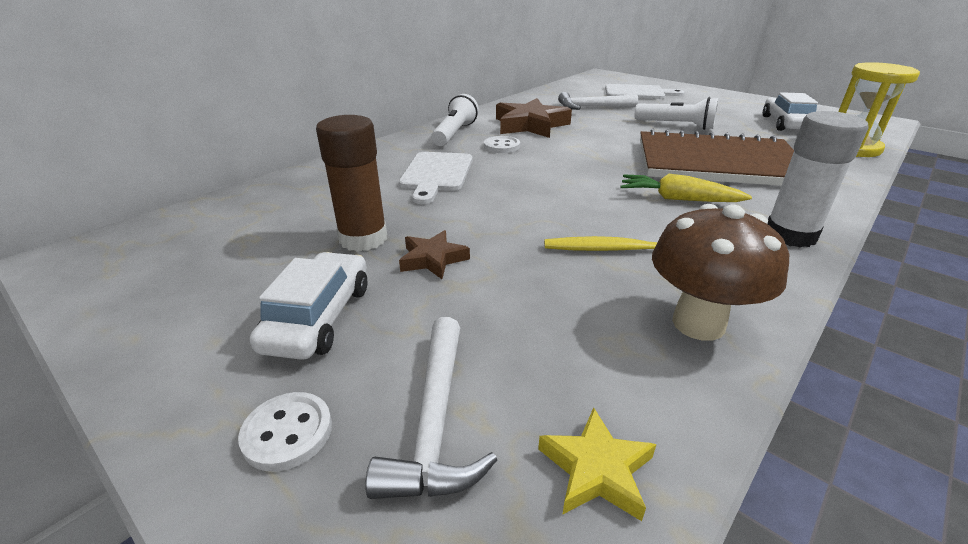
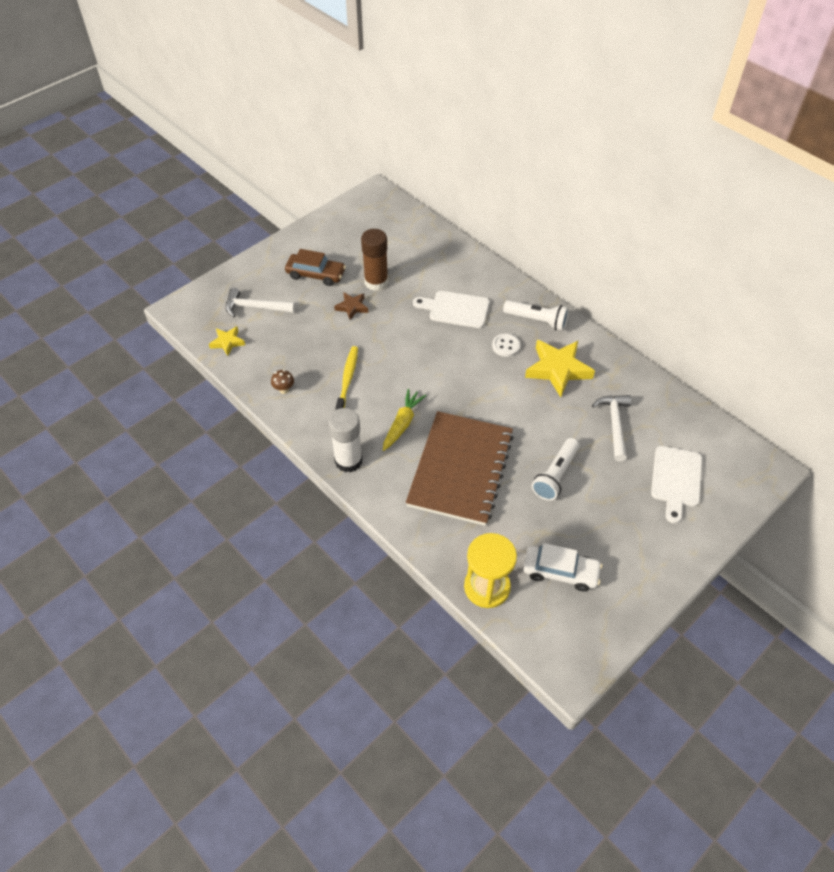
camera: 95 degrees right, 20 degrees up
(287, 433) = (260, 275): white button -> none
(319, 317) = (316, 274): white car -> brown car
(530, 125) = (558, 370): brown star -> yellow star
(698, 323) = (284, 390): brown mushroom -> brown mushroom, size x0.46

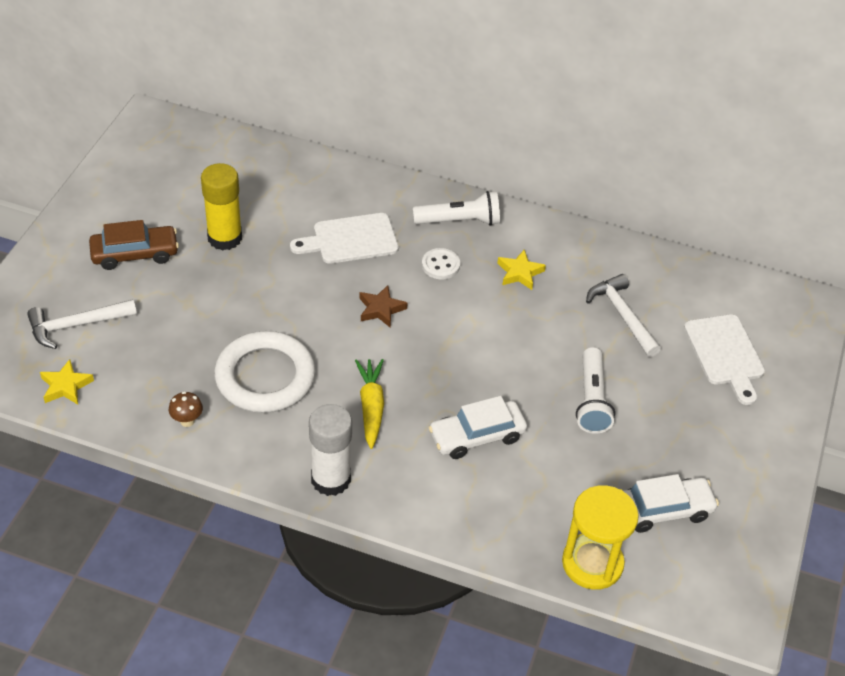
camera: 30 degrees left, 5 degrees down
(347, 379) = (265, 377): yellow toothbrush -> white ring
(352, 307) = (212, 281): brown star -> brown star (381, 309)
(376, 282) = (225, 238): brown glue stick -> yellow glue stick
(460, 469) = (477, 436): brown notebook -> white car
(558, 370) = (520, 273): yellow star -> yellow star, size x0.53

